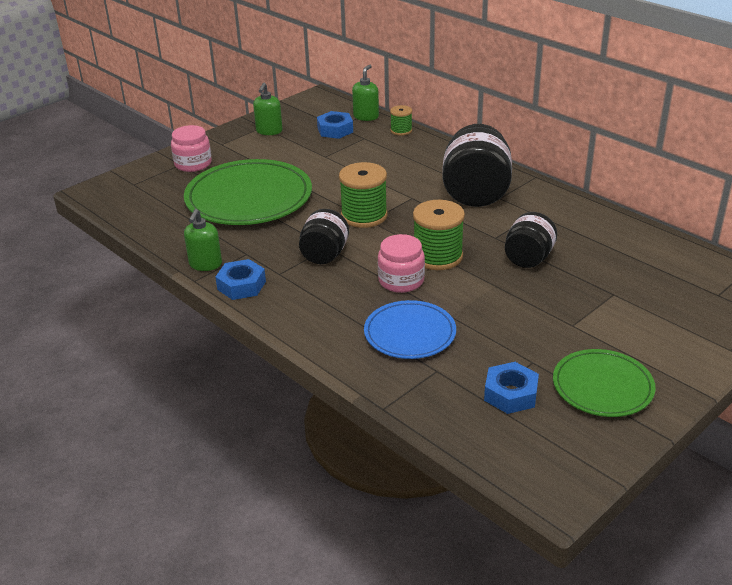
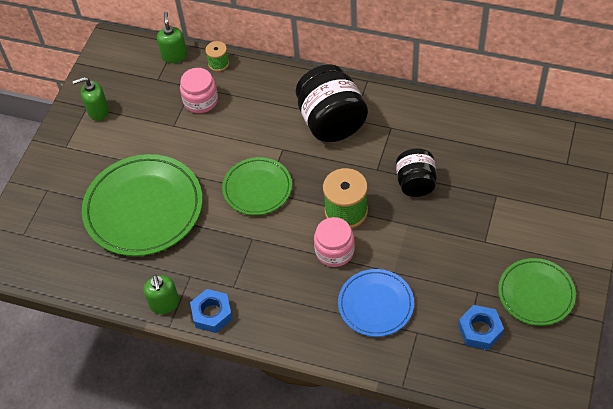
camera: 25 degrees left, 20 degrees up
(193, 164) = (59, 185): pink jar -> pink jar (200, 100)
(269, 131) = (98, 111): green soap dispenser -> green soap dispenser turned 90 degrees clockwise
(324, 255) = (255, 249): black jar -> none
(335, 130) = (158, 86): blue nut -> none
(364, 216) = (257, 188): green spool -> green plate

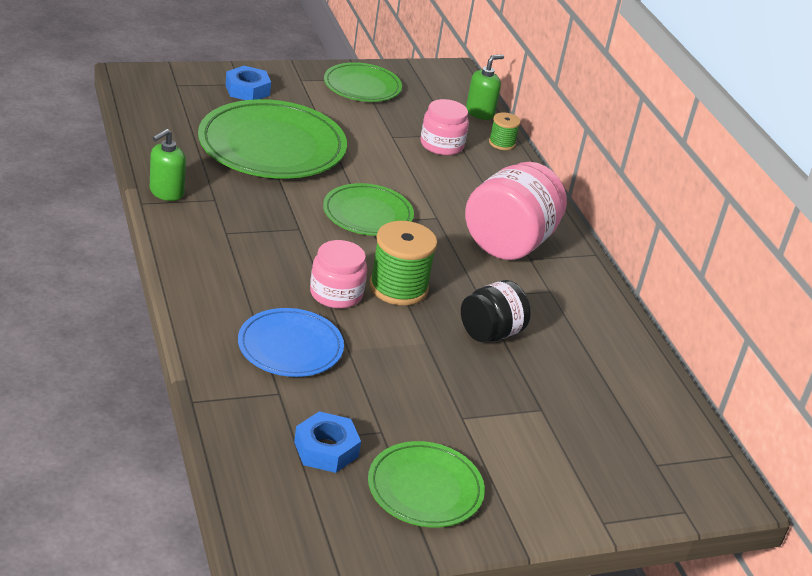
camera: 45 degrees right, 20 degrees down
(98, 111) = (362, 86): green soap dispenser -> green plate
(212, 314) = (179, 227): blue nut -> blue nut (247, 90)
(331, 122) = (509, 243): black jar -> pink jar

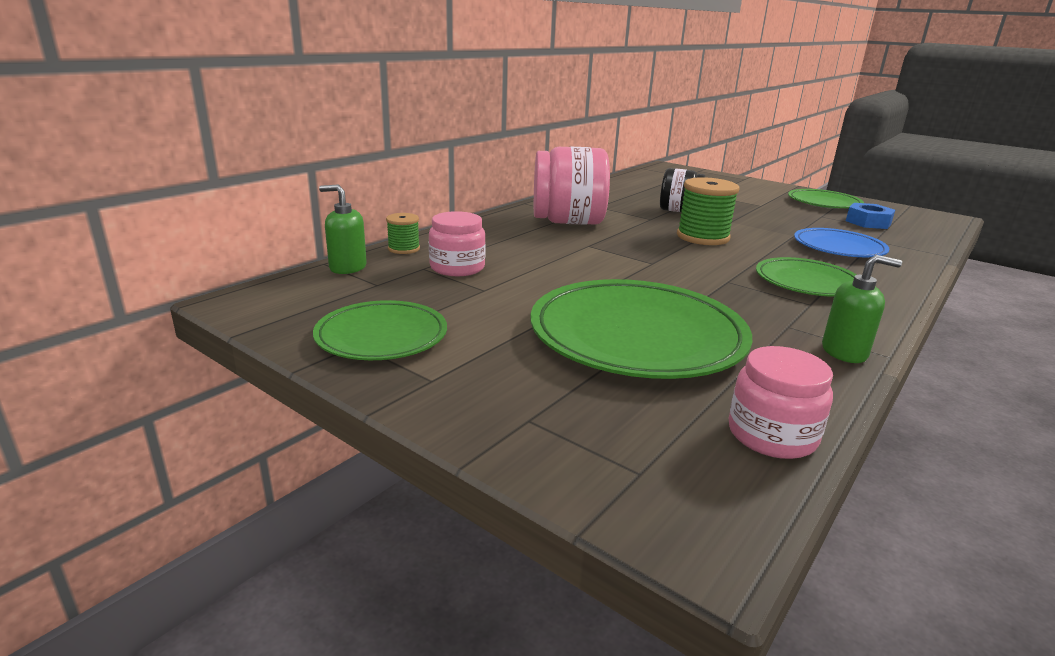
camera: 120 degrees left, 10 degrees down
(247, 90) = (538, 405): blue nut -> none
(336, 294) = (759, 250): pink jar -> pink jar (772, 435)
(367, 214) = (643, 265): green plate -> green plate (807, 282)

